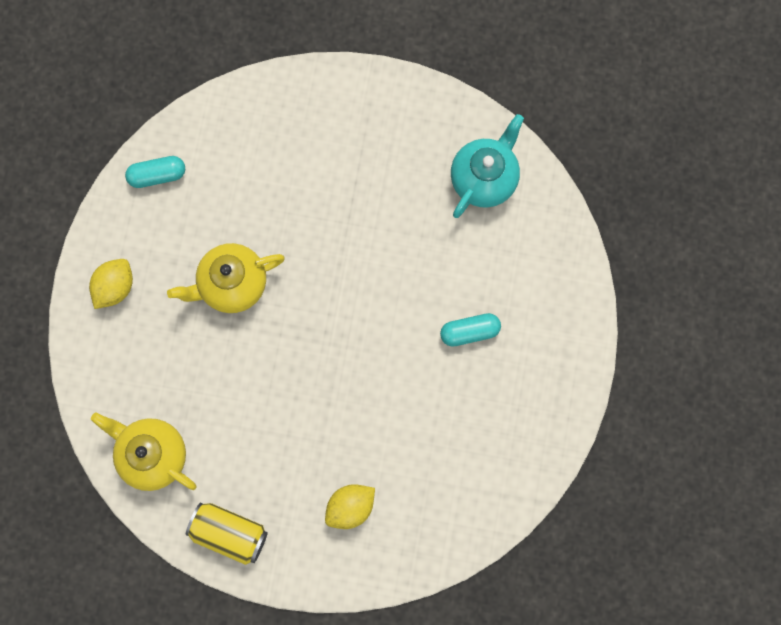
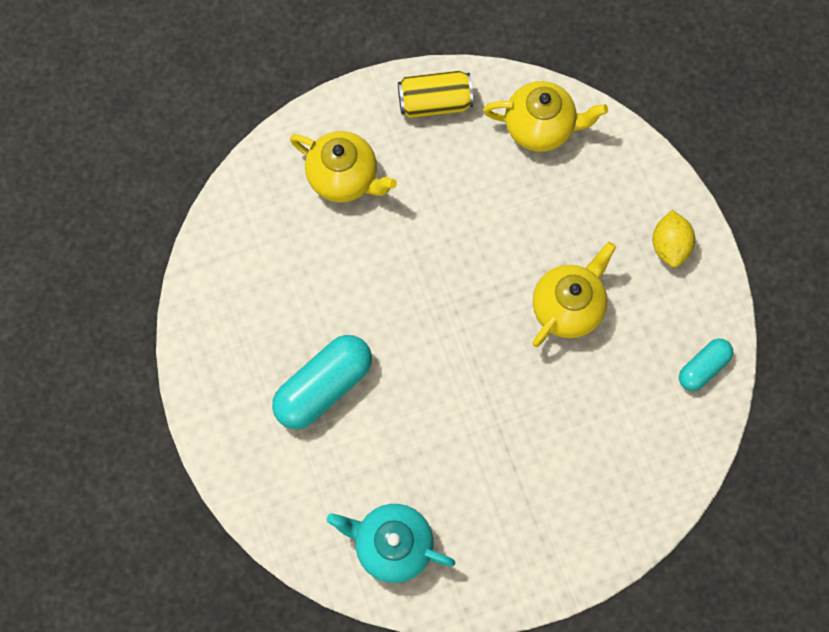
camera: 150 degrees right, 5 degrees down
(350, 507) = (344, 178): yellow lemon -> yellow teapot
(469, 331) = (324, 386): turquoise capsule -> turquoise capsule, size x1.77
(484, 178) = (392, 544): turquoise teapot -> turquoise teapot turned 105 degrees clockwise

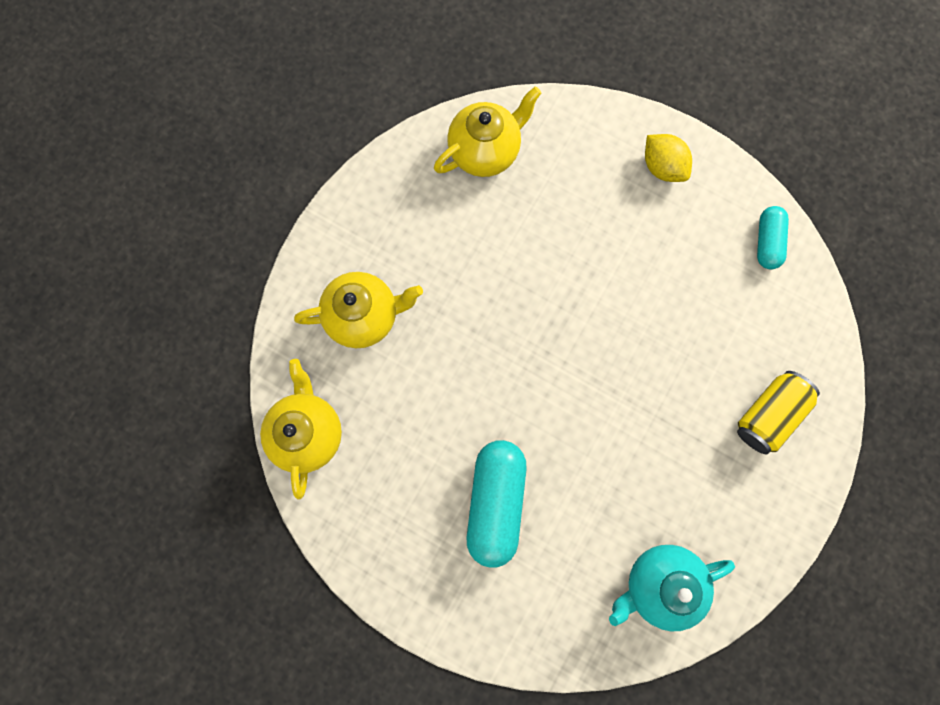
camera: 40 degrees left, 5 degrees up
(434, 102) = (384, 196): yellow can -> yellow can (767, 414)
(567, 307) = (628, 277): yellow teapot -> yellow teapot (308, 432)

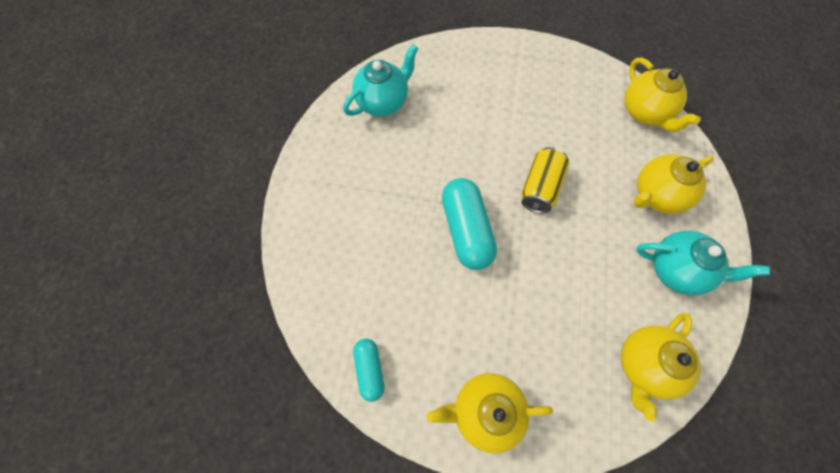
camera: 160 degrees right, 10 degrees down
(395, 226) = (676, 270): none -> turquoise teapot
(495, 501) = (505, 112): turquoise capsule -> turquoise capsule (466, 230)
(662, 167) = (485, 410): yellow lemon -> yellow teapot
(767, 414) = (336, 226): yellow can -> yellow can (540, 187)

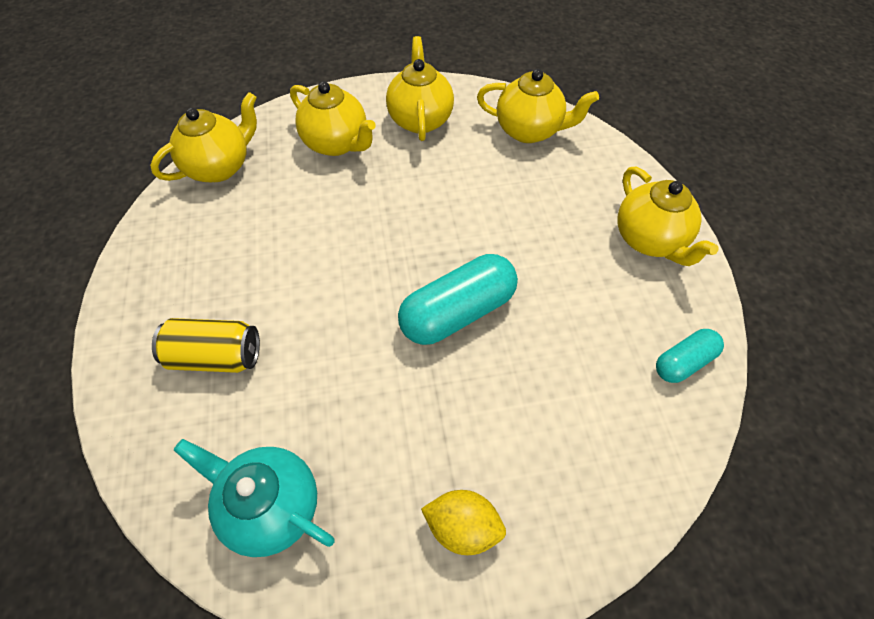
camera: 110 degrees left, 10 degrees down
(331, 185) = (463, 526): none -> yellow lemon
(540, 187) = (365, 248): yellow can -> yellow can (216, 356)
(676, 270) = (420, 119): turquoise teapot -> yellow teapot

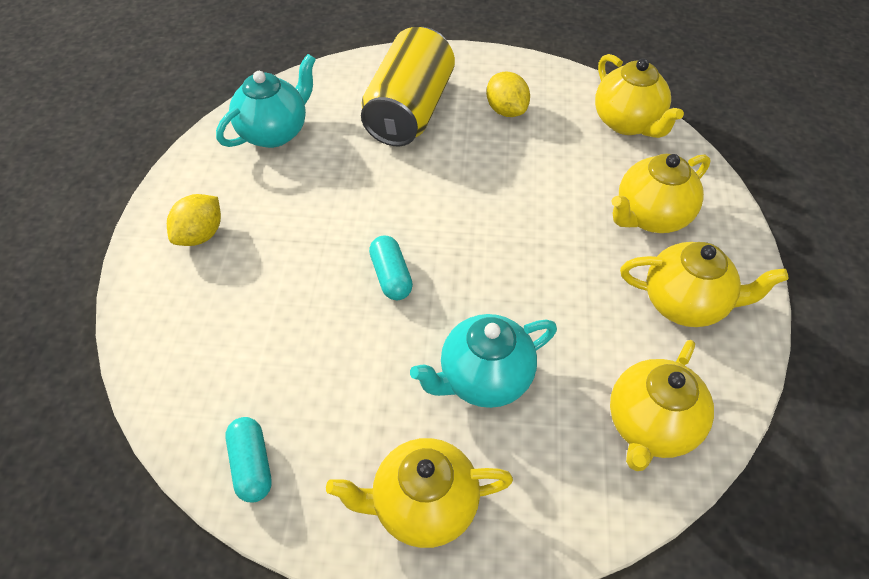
camera: 105 degrees right, 5 degrees down
(208, 263) = (506, 110): none -> yellow lemon
(216, 356) = (409, 110): yellow can -> yellow can, size x1.59
(458, 312) = (391, 276): turquoise capsule -> turquoise capsule, size x0.57
(533, 224) = (484, 378): none -> turquoise teapot

